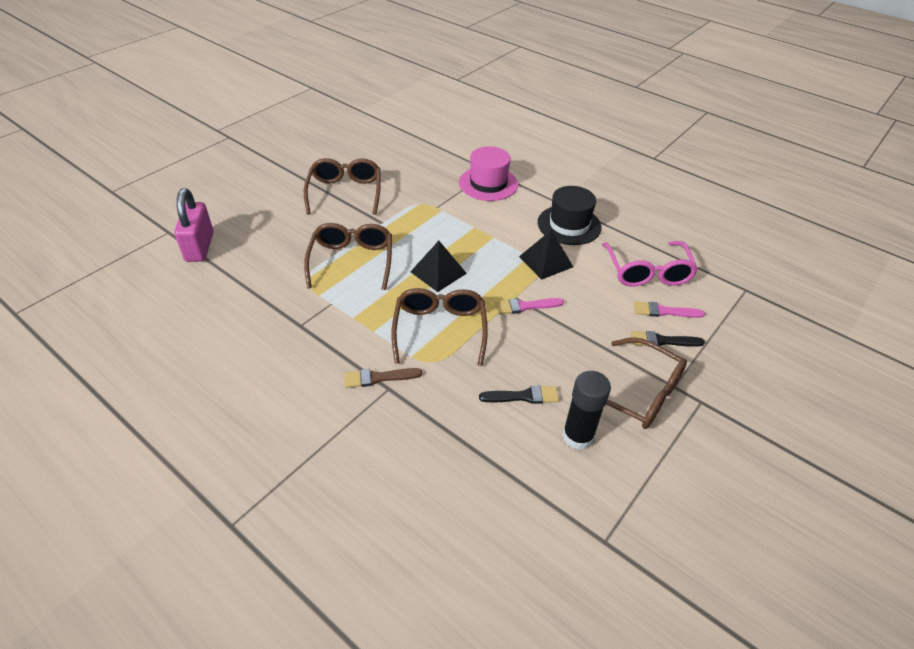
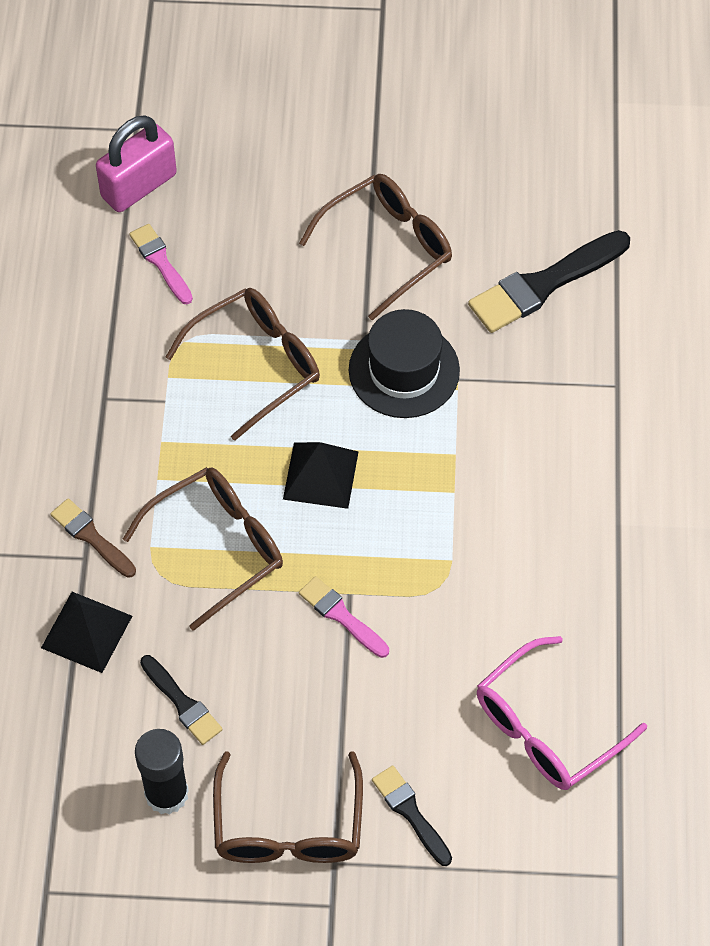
camera: 55 degrees right, 15 degrees up
(419, 164) = (544, 284): none -> black brush
(488, 183) = (579, 405): pink hat -> none
(546, 261) = (456, 588): black pyramid -> black pyramid (87, 632)
(569, 225) = (571, 570): black hat -> black hat (404, 370)
(664, 311) = (474, 788): pink brush -> pink brush (160, 262)

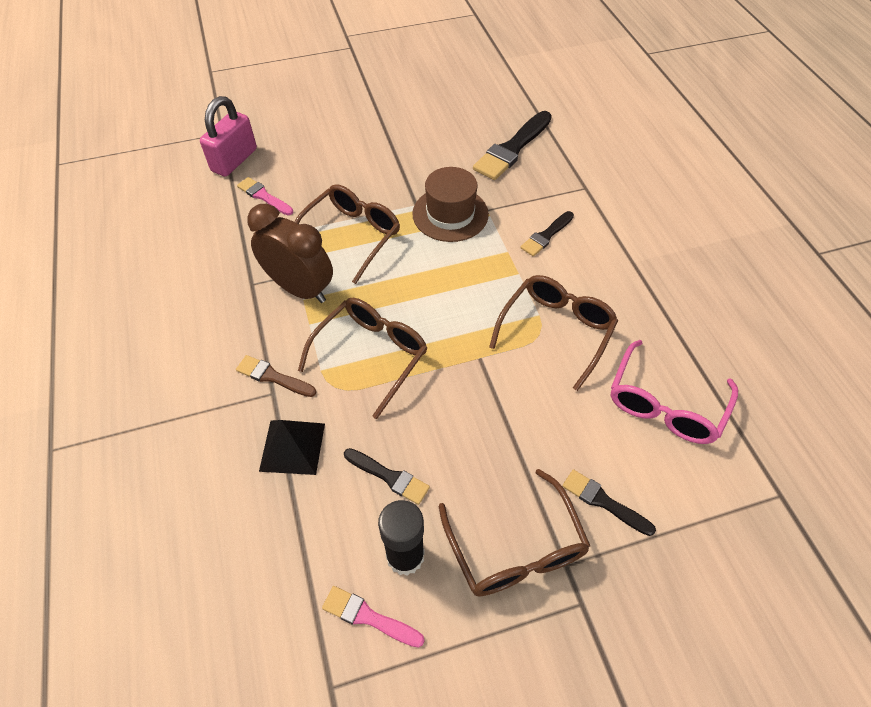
camera: 20 degrees left, 5 degrees down
(162, 425) = (300, 289): none -> brown clock
(320, 475) = (424, 289): black pyramid -> none
(341, 616) = (481, 374): pink brush -> pink brush (368, 617)
(388, 247) = (408, 153): brown glasses -> brown glasses (556, 331)
(404, 370) = (450, 214): black hat -> brown hat
(520, 446) = (546, 235): none -> black brush

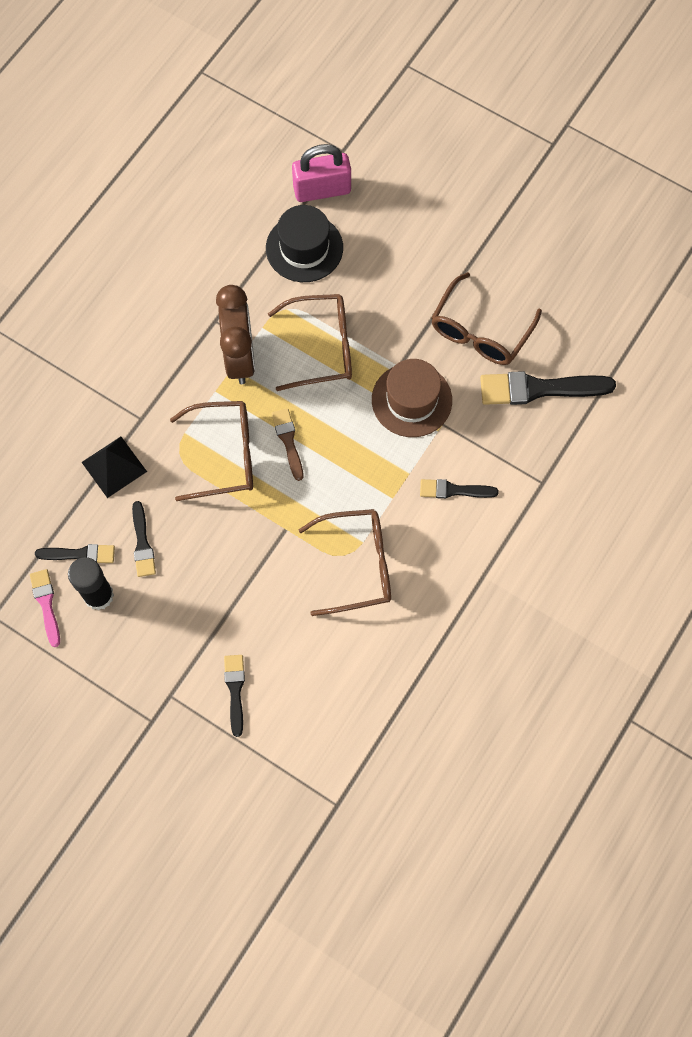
camera: 50 degrees right, 15 degrees up
(263, 196) = (304, 248): pink brush -> black hat
(273, 377) = (153, 407): brown brush -> brown brush (288, 441)
(347, 542) = (80, 554): none -> black brush
(516, 548) = (157, 657): brown glasses -> brown glasses (480, 331)
(664, 405) = (352, 684): pink glasses -> none

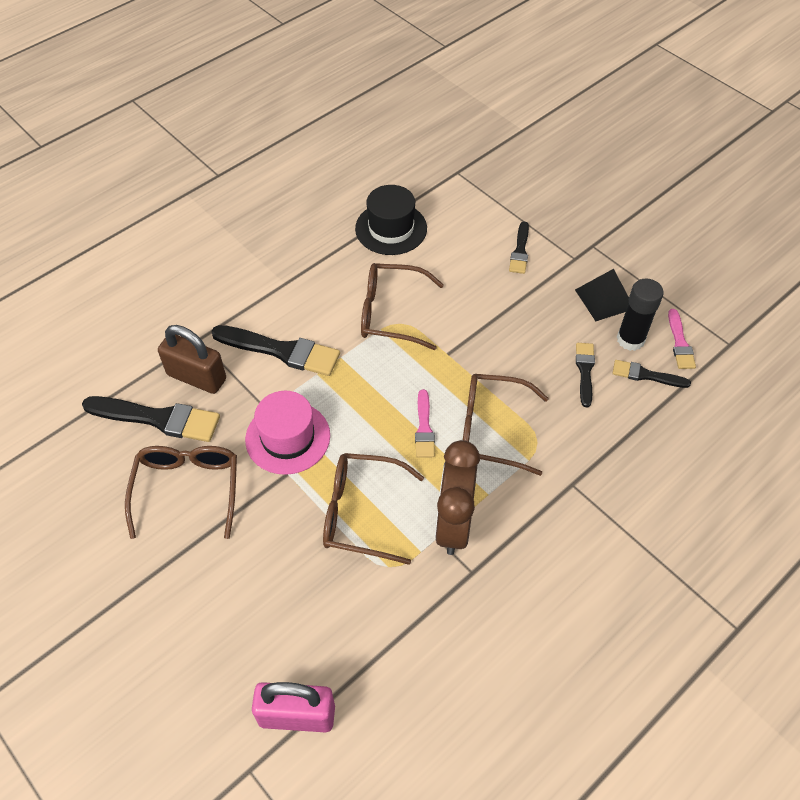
camera: 165 degrees left, 15 degrees down
(114, 467) = (606, 444): black pyramid -> black pyramid (604, 299)
(288, 441) = (424, 428): brown brush -> pink brush
(304, 248) = (344, 637): black hat -> black hat (391, 228)
(411, 400) = (288, 437): brown hat -> pink hat
(454, 490) = (281, 351): black brush -> black brush, size x1.77
(480, 331) = (187, 489): brown glasses -> brown glasses turned 45 degrees counterclockwise
(524, 440) = (197, 377): none -> brown padlock

